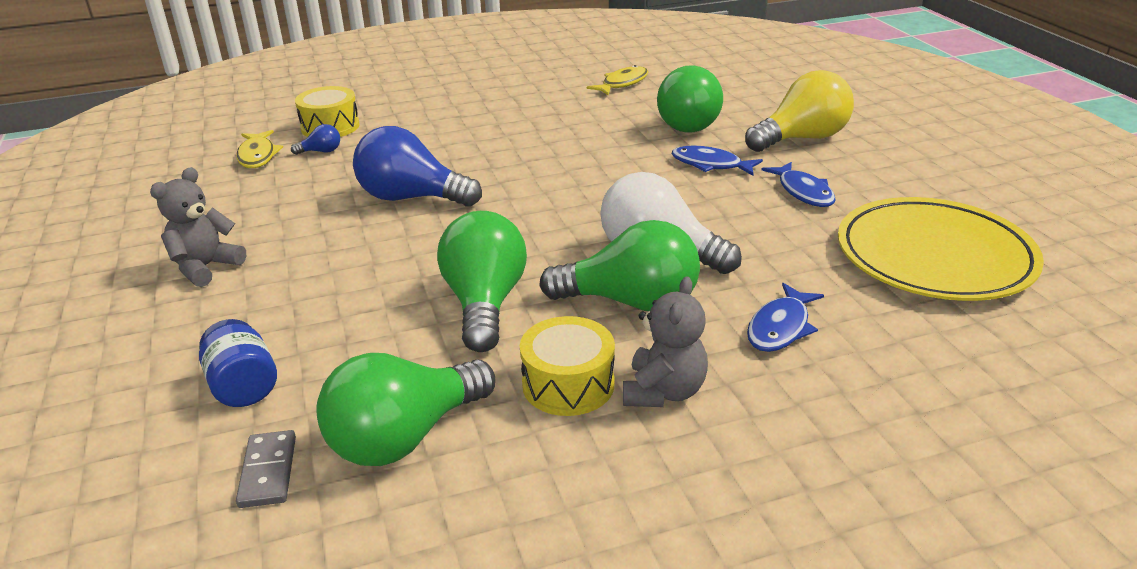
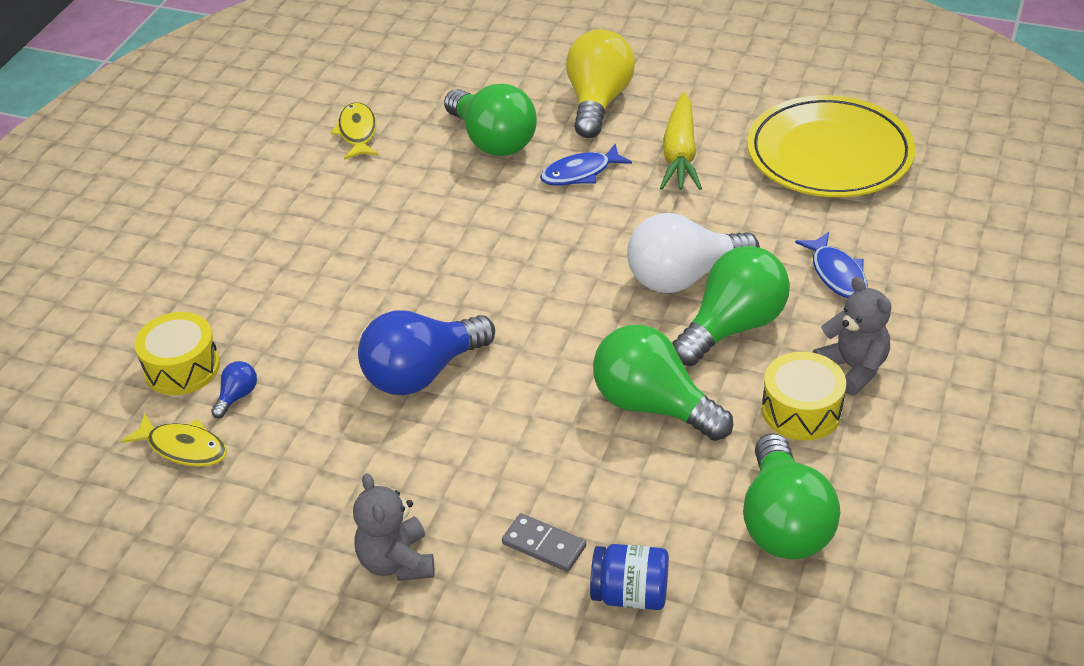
camera: 50 degrees left, 10 degrees up
(268, 471) = (758, 614): grey domino -> grey domino (544, 545)
(803, 192) = (680, 154): blue fish -> yellow carrot

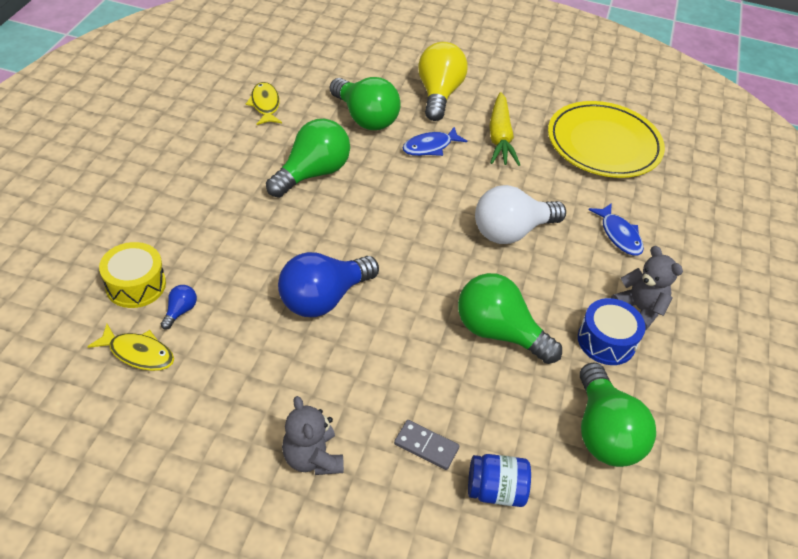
camera: 10 degrees left, 5 degrees up
(733, 327) = (550, 272): green light bulb -> green light bulb (312, 173)
(801, 410) = (606, 341): yellow drum -> blue drum

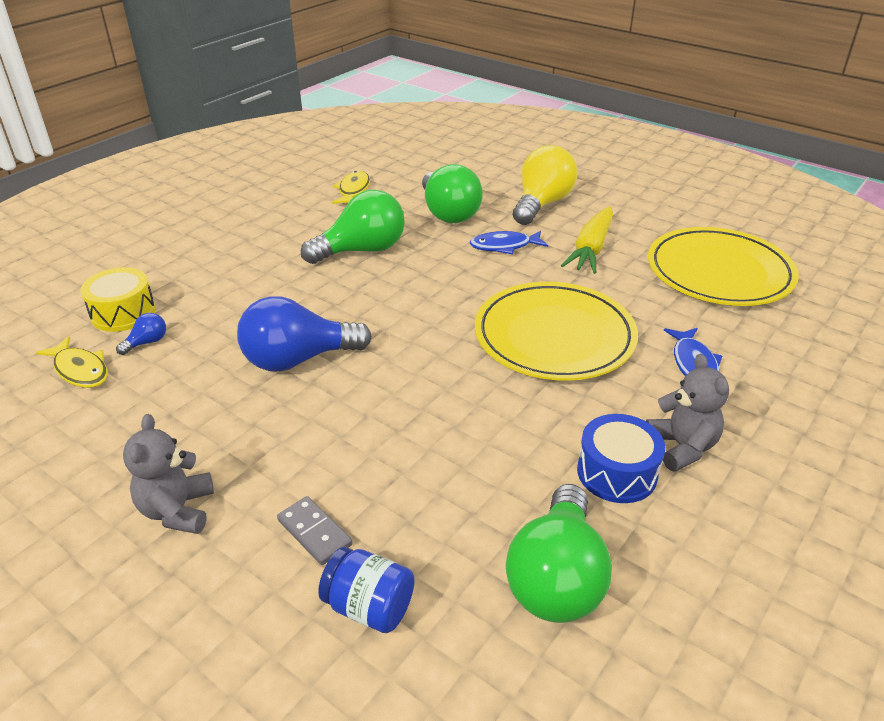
camera: 25 degrees right, 10 degrees down
(499, 332) = (479, 433): green light bulb -> none
(511, 231) = (554, 336): white light bulb -> yellow plate

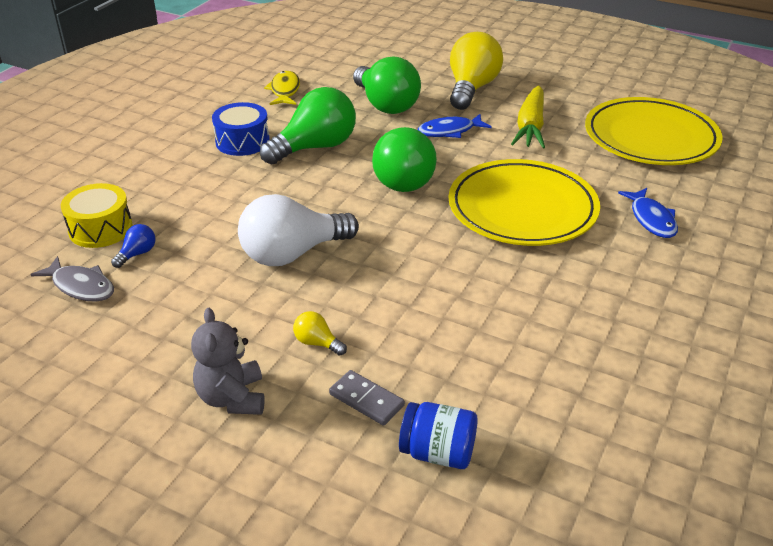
camera: 10 degrees left, 0 degrees up
(80, 370) = (81, 286): yellow fish -> grey fish
(287, 460) = (317, 343): none -> yellow light bulb
(298, 359) = (292, 254): blue light bulb -> white light bulb
(556, 578) = (589, 408): green light bulb -> green light bulb (404, 178)
(617, 472) = (613, 317): blue drum -> blue drum (242, 141)
(681, 447) = (661, 290): grey teddy bear -> none

